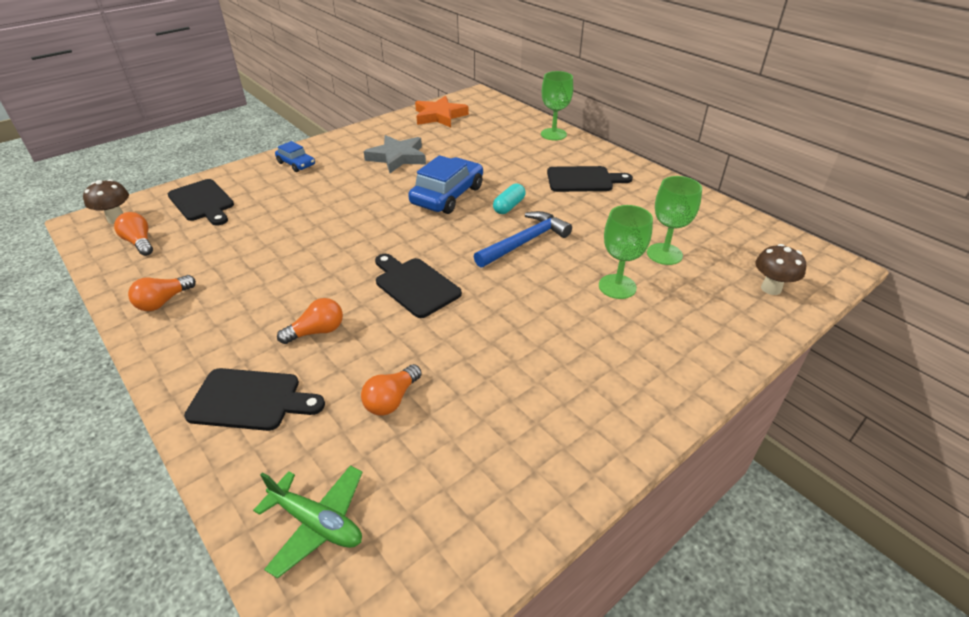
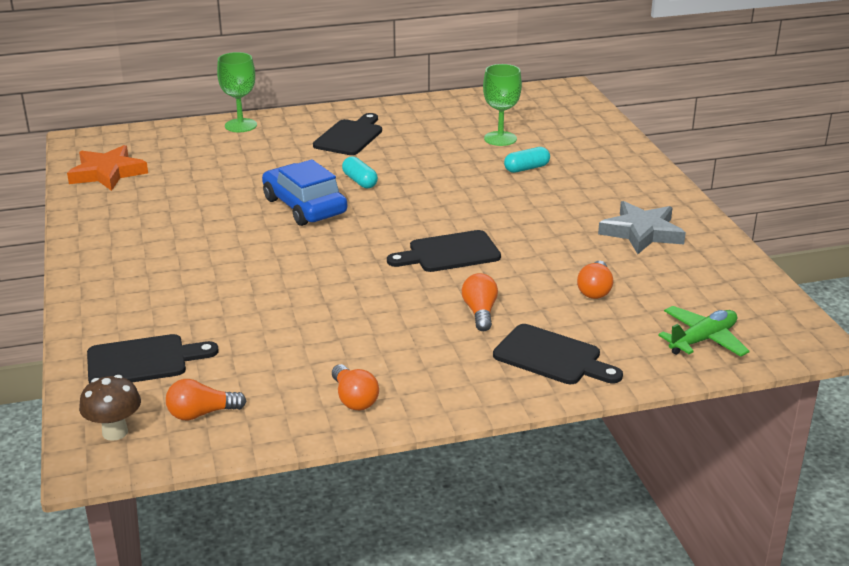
camera: 65 degrees left, 10 degrees down
(250, 400) = (552, 357): black cutting board -> black cutting board turned 90 degrees clockwise
(296, 164) = (117, 284): blue car -> none
(392, 399) = (595, 290): orange light bulb -> orange light bulb turned 45 degrees clockwise
(397, 157) = (184, 217): grey star -> grey star (641, 232)
(524, 242) = (428, 188): blue hammer -> none
(617, 286) = (526, 168): green goblet -> turquoise capsule
(771, 288) = (575, 117): brown mushroom -> none

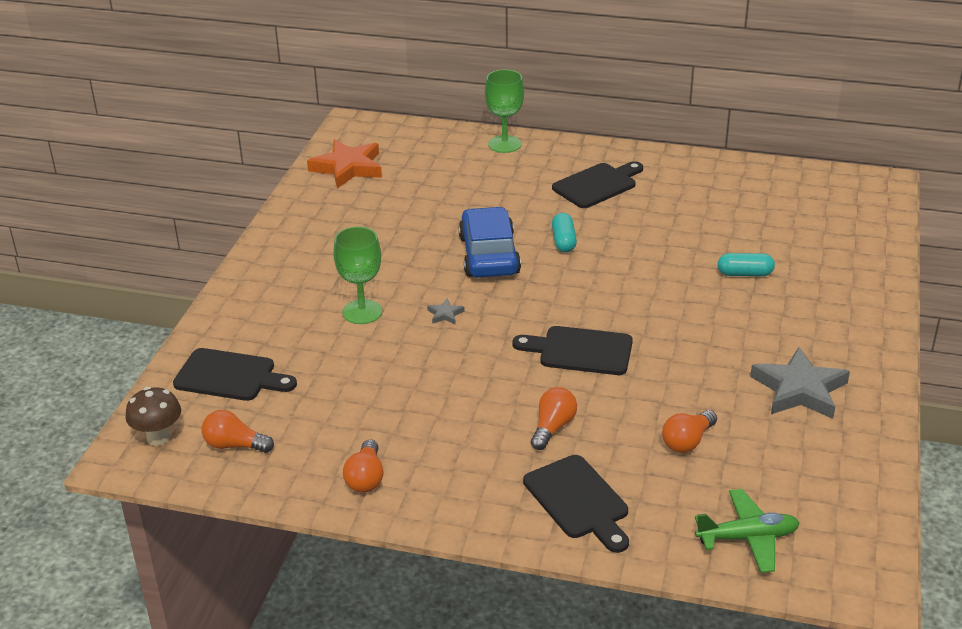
camera: 30 degrees right, 5 degrees up
(307, 258) = (445, 314): none -> grey star
(500, 139) = (749, 229): green goblet -> green goblet (362, 312)

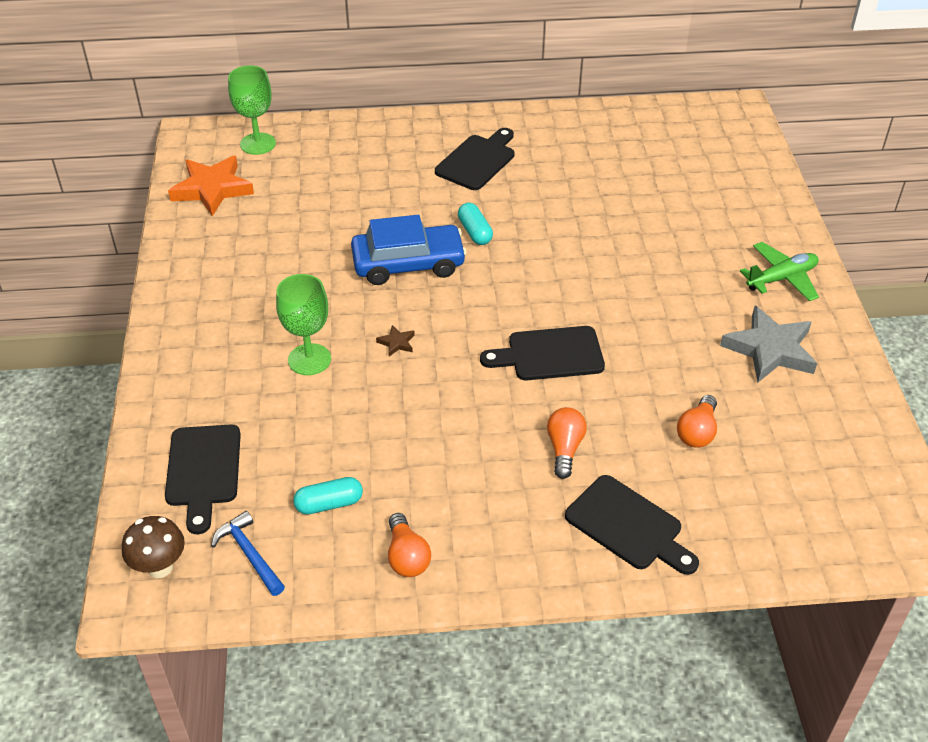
camera: 20 degrees left, 10 degrees up
(230, 376) = (203, 470): black cutting board -> black cutting board turned 90 degrees clockwise
(235, 445) = (249, 554): orange light bulb -> blue hammer
(445, 314) = (396, 343): grey star -> brown star
(489, 255) = (408, 264): blue car -> blue car turned 105 degrees clockwise
(504, 144) = (363, 131): green goblet -> green goblet (258, 144)
(745, 274) = (662, 233): turquoise capsule -> turquoise capsule (329, 504)
(747, 538) = (800, 524): green plane -> green plane (781, 278)

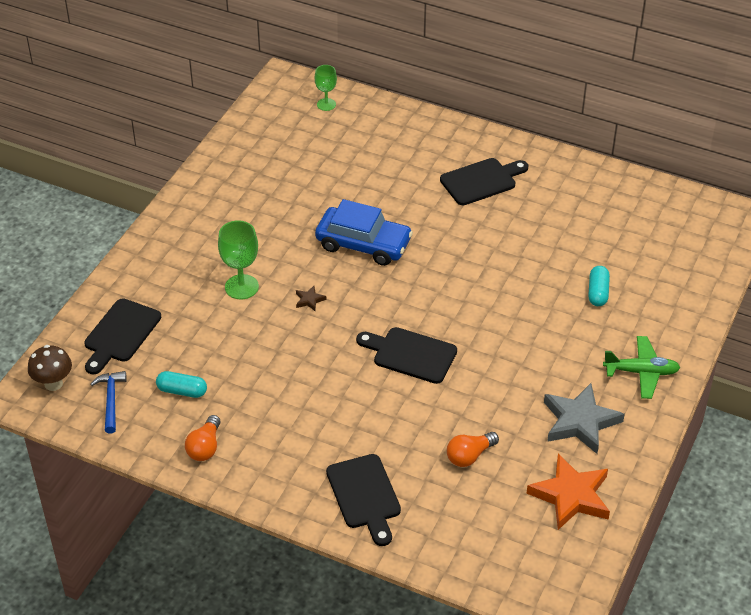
camera: 30 degrees right, 0 degrees up
(212, 189) = (267, 130): orange star -> orange star (571, 496)
(258, 144) = (326, 104): green goblet -> green goblet, size x0.64
(475, 232) = (432, 239): turquoise capsule -> turquoise capsule (598, 292)
(564, 449) = (365, 425): orange light bulb -> none

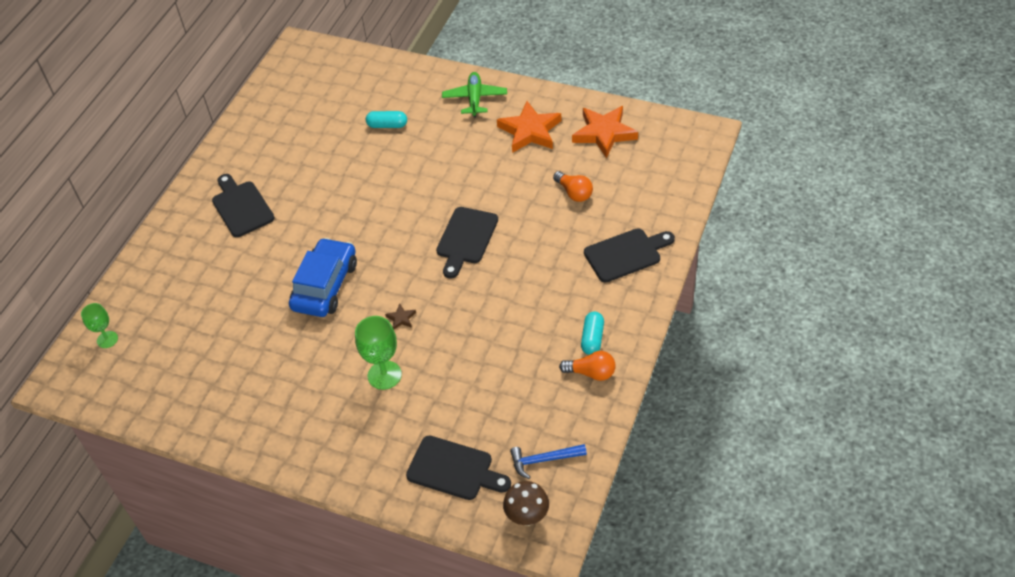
camera: 90 degrees left, 5 degrees up
(182, 391) = (525, 402): turquoise capsule -> turquoise capsule (592, 338)
(580, 422) = (530, 131): grey star -> orange star

